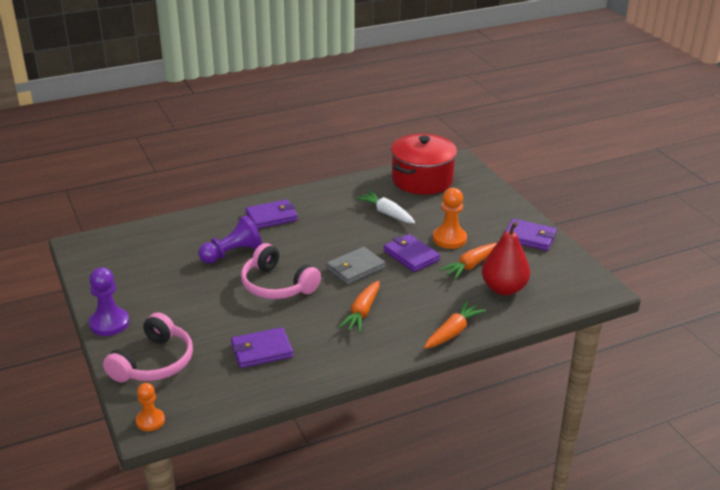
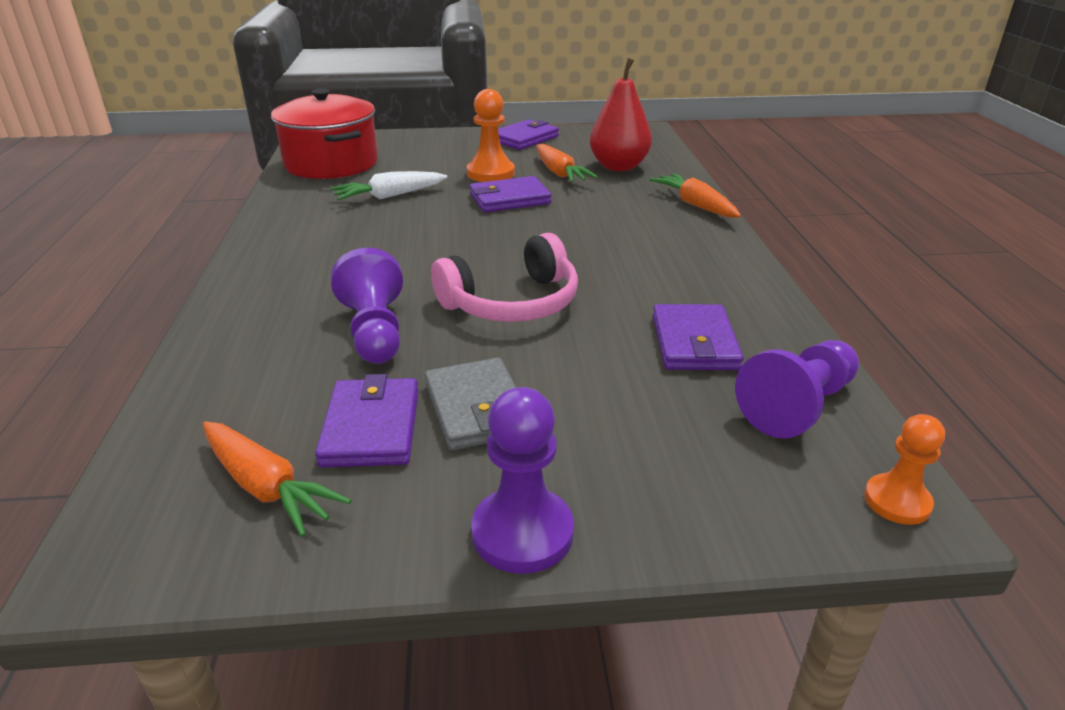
camera: 70 degrees left, 0 degrees up
(154, 362) = (699, 474): pink headphones -> none
(214, 389) = (798, 406): none -> purple pawn
(272, 217) = (296, 278): purple wallet -> purple wallet (371, 427)
(355, 268) = (511, 237): grey wallet -> grey wallet (477, 409)
(362, 312) = (626, 249): orange carrot -> orange carrot (266, 487)

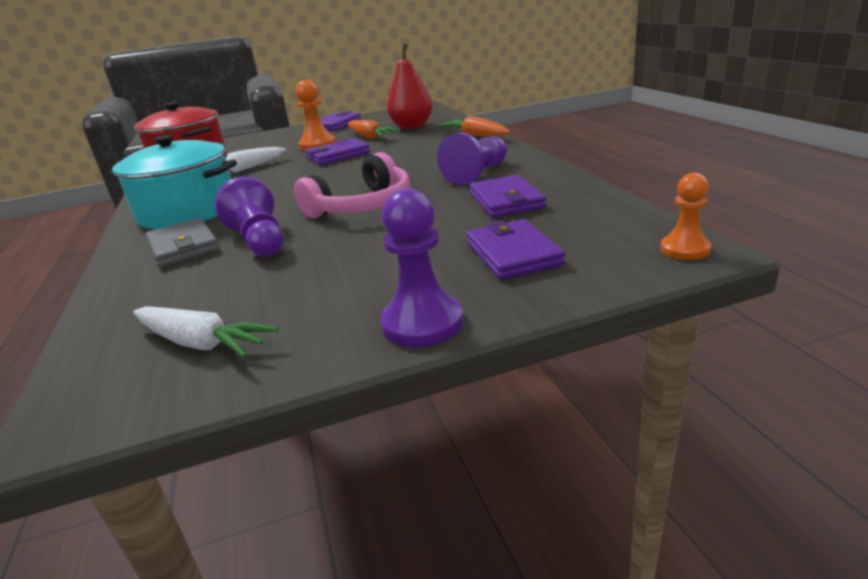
camera: 10 degrees left, 5 degrees down
(266, 487) = (201, 343): orange carrot -> white carrot
(307, 256) = (188, 211): none -> turquoise pot
(371, 427) = (277, 292): purple wallet -> purple wallet (513, 254)
(477, 409) = (358, 265): grey wallet -> grey wallet (183, 246)
(798, 406) = (594, 217): purple pawn -> purple pawn (477, 174)

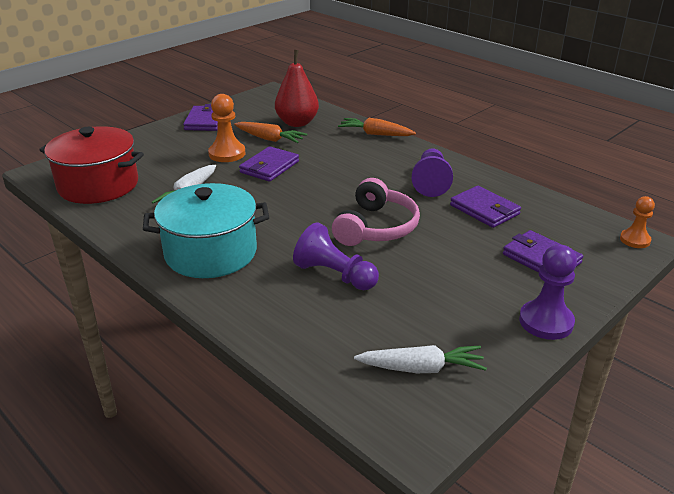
camera: 30 degrees left, 5 degrees up
(183, 246) = (271, 292): grey wallet -> none

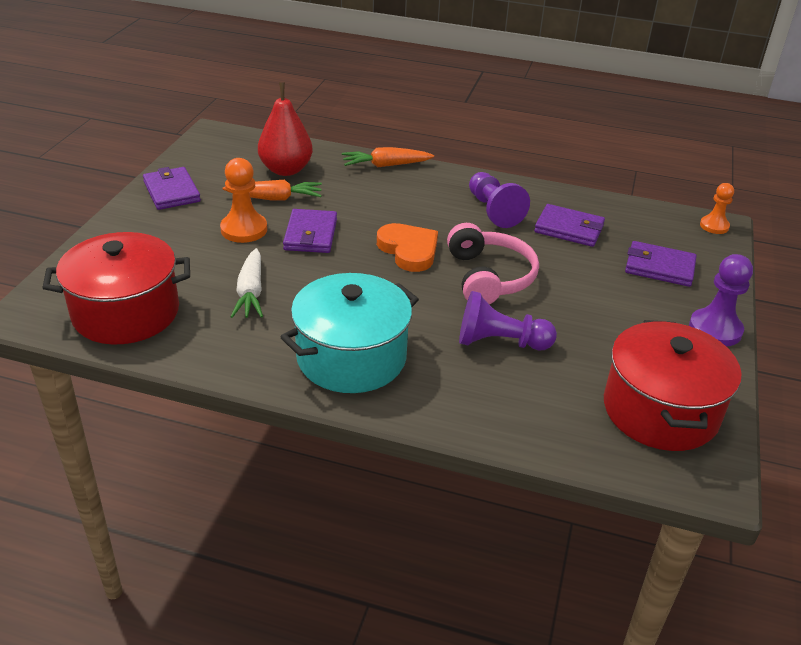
camera: 30 degrees left, 5 degrees up
(331, 194) = (409, 250): none -> orange heart
(421, 368) = (660, 410): white carrot -> red pot

